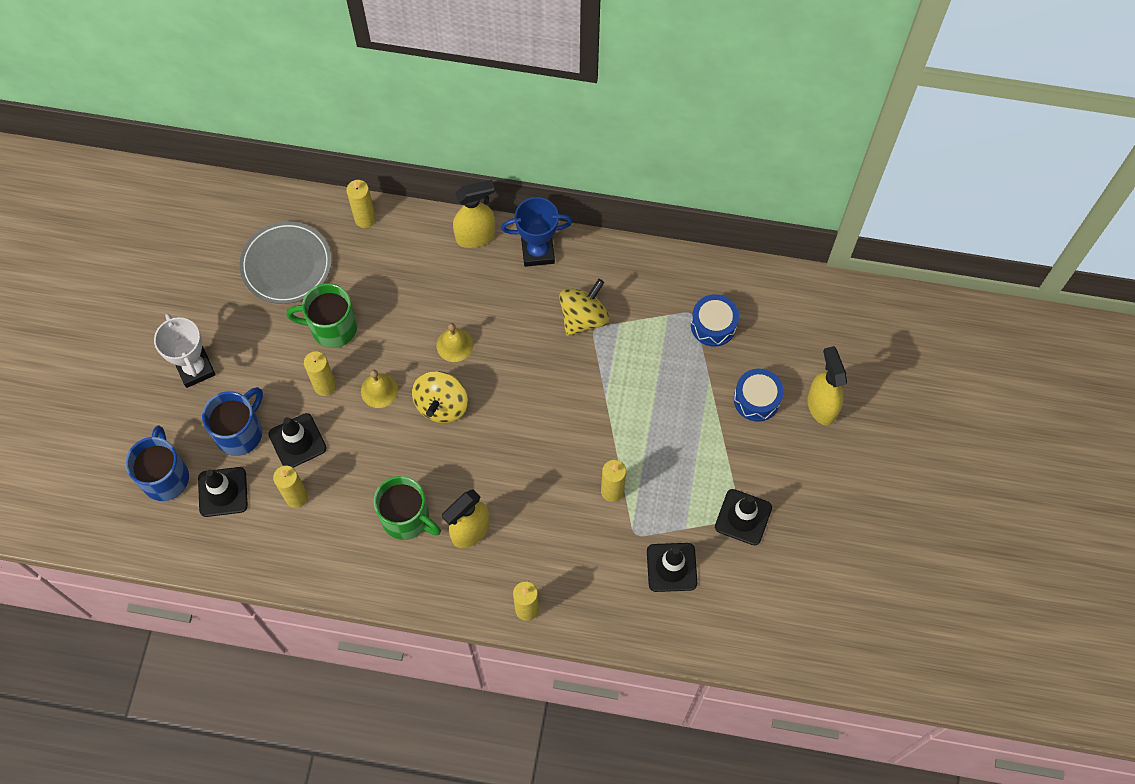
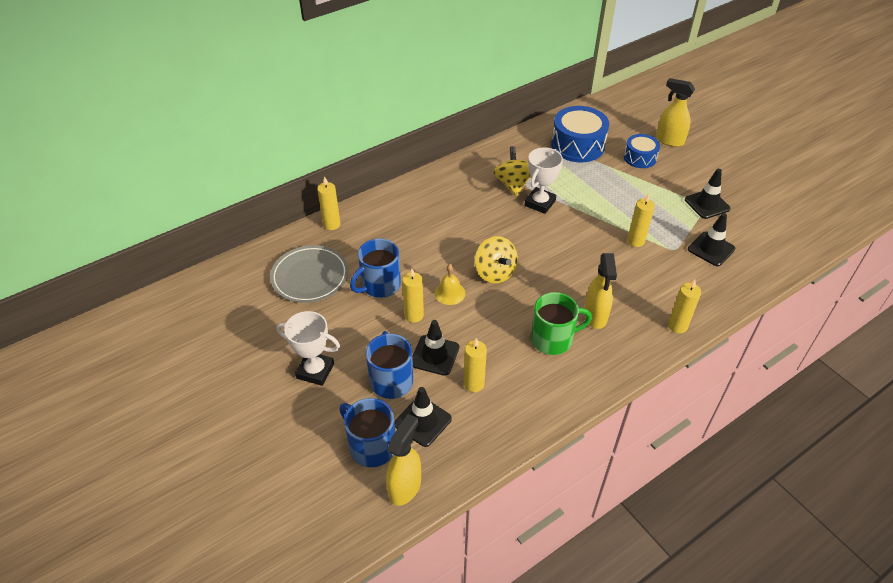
camera: 45 degrees left, 20 degrees down
(332, 327) = (380, 285): green mug -> blue mug
(454, 345) = (463, 242): yellow bell -> none
(476, 236) = (408, 190): yellow spray bottle -> yellow spray bottle (405, 487)
(538, 252) = (450, 175): blue trophy -> none
(580, 364) = (540, 203): none -> white trophy
(713, 325) = (577, 145): blue drum -> blue drum, size x1.67

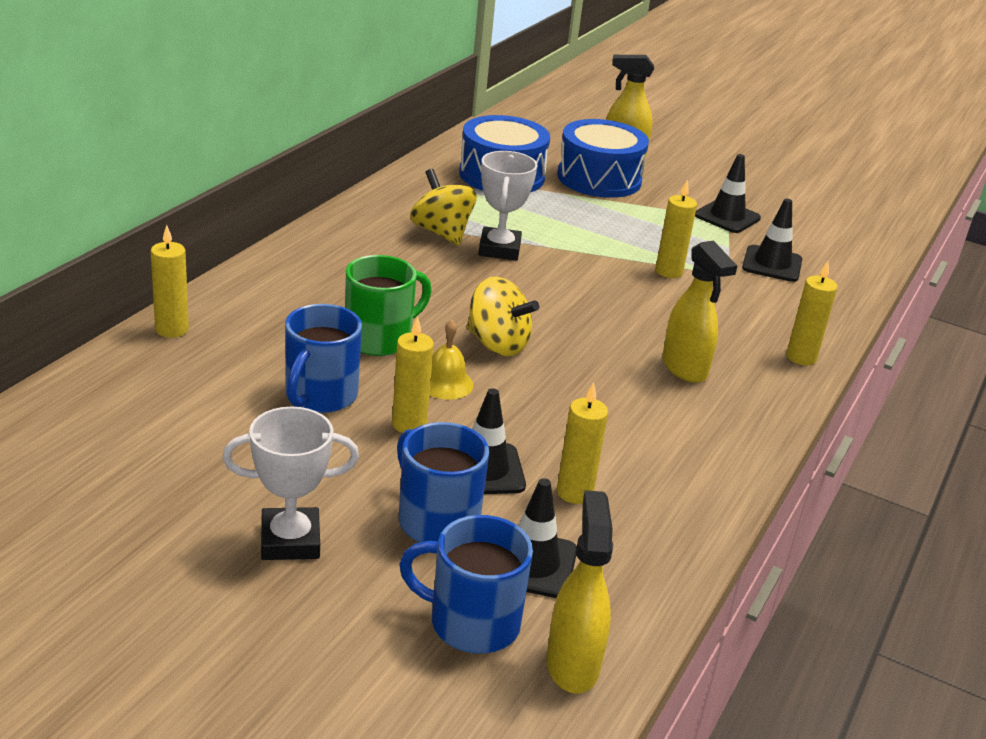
camera: 30 degrees left, 15 degrees down
(310, 277) = (183, 409): grey plate -> none
(553, 339) = (648, 409): green mug -> green mug (380, 339)
(640, 158) = (599, 178): blue drum -> blue drum, size x1.67

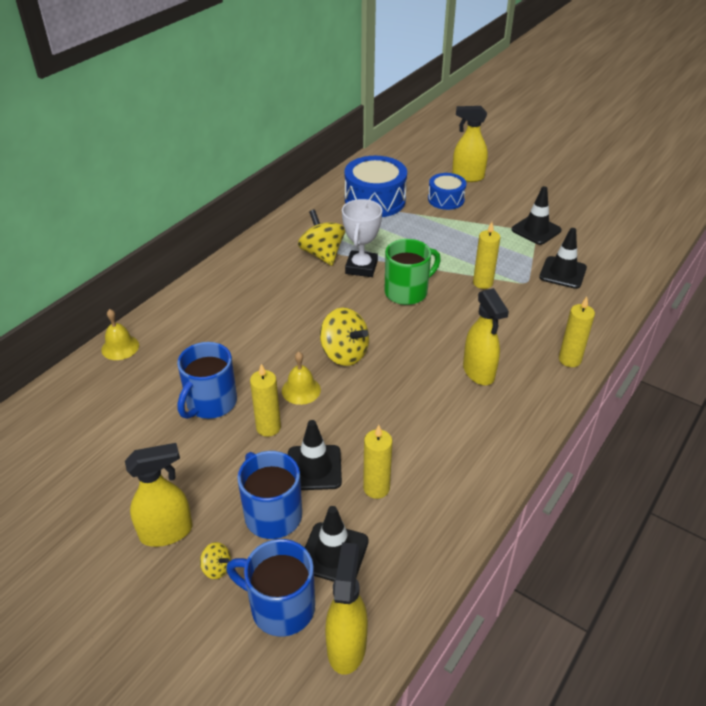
camera: 10 degrees right, 10 degrees up
(172, 329) = (120, 347): yellow candle -> yellow bell
(290, 540) = (167, 532): white trophy -> yellow spray bottle
(371, 581) = (217, 568): none -> yellow spinning top
(380, 339) = (261, 351): green mug -> green mug (407, 292)
(599, 178) = (446, 199): blue drum -> blue drum, size x0.60

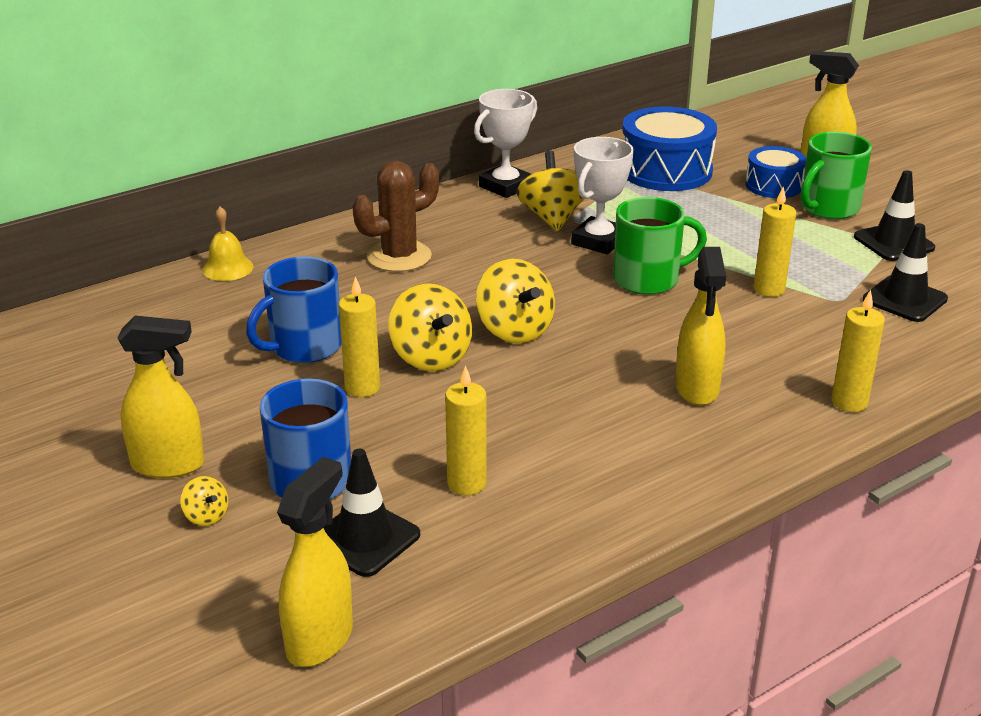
camera: 20 degrees right, 10 degrees down
(237, 310) = (399, 257): none -> brown cactus
(278, 234) = (505, 186): none -> white trophy
(280, 607) = (261, 576): blue mug -> none
(301, 390) = (430, 357): yellow bell -> yellow spinning top
(314, 468) = (396, 443): black traffic cone -> none
(486, 211) = (828, 208): none -> green mug

